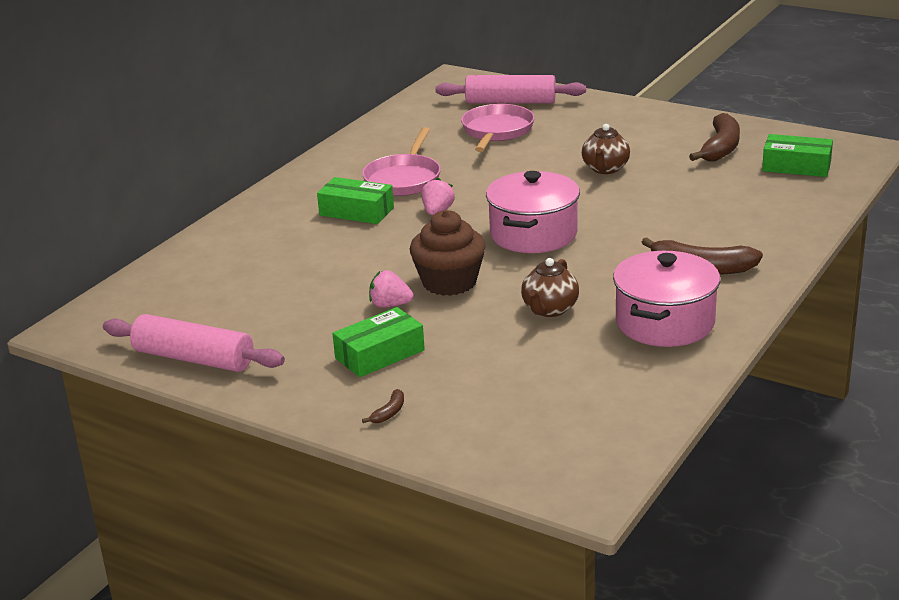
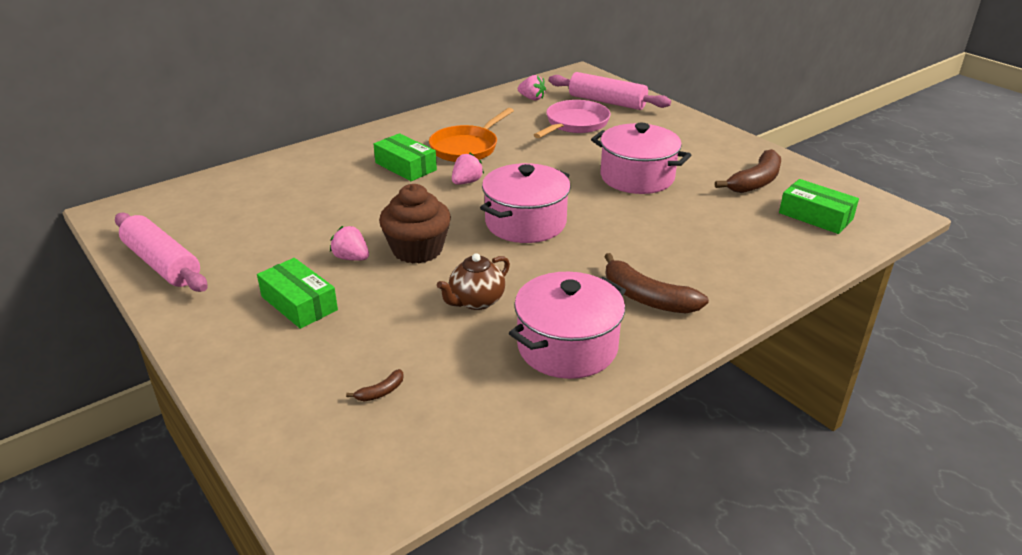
camera: 20 degrees right, 5 degrees up
(380, 354) = (299, 303): green box -> green box turned 60 degrees clockwise
(389, 413) = (250, 366): brown banana -> brown banana (380, 392)
(404, 179) = (466, 147): pink pan -> orange pan
(426, 115) = (532, 98): none -> pink strawberry
(605, 169) = (637, 177): brown teapot -> pink pot

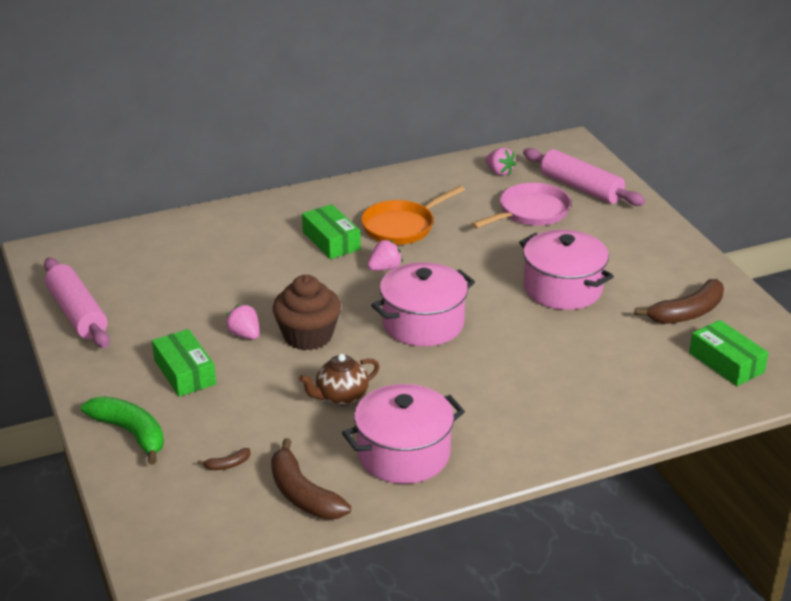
camera: 15 degrees right, 0 degrees up
(256, 377) = (130, 433): none -> green banana
(647, 298) = (501, 420): brown banana -> brown banana (303, 494)

